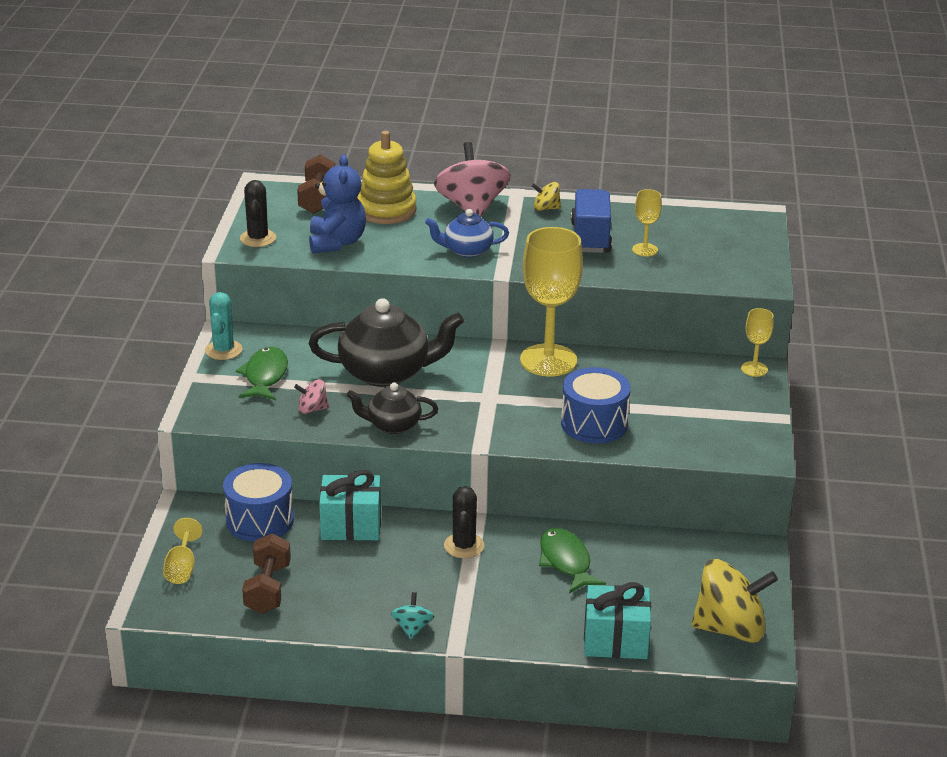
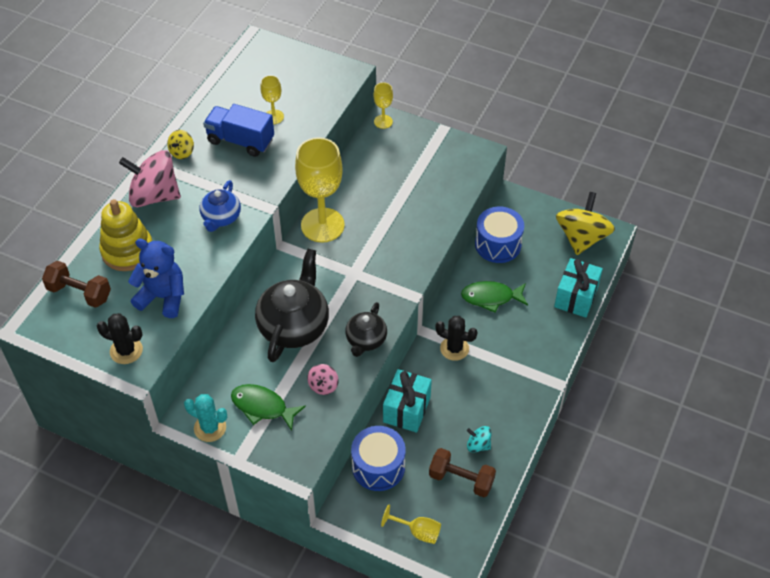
camera: 70 degrees left, 20 degrees up
(412, 628) = (531, 402): turquoise spinning top -> turquoise spinning top (478, 445)
(594, 424) = (411, 225): blue drum -> blue drum (498, 244)

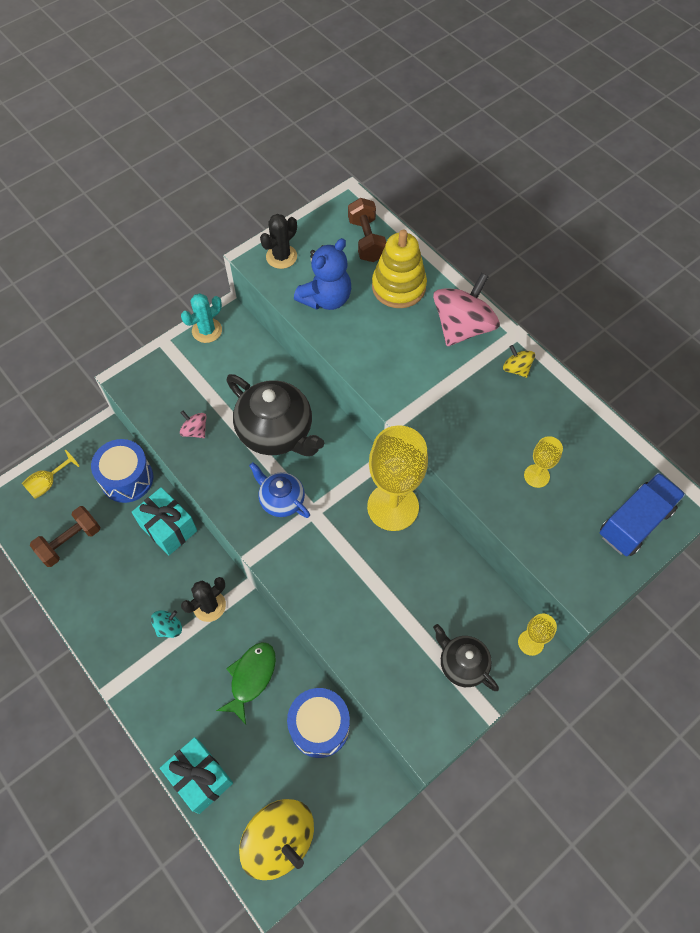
camera: 115 degrees right, 10 degrees up
(79, 293) = (366, 240): brown dumbbell -> brown dumbbell turned 60 degrees counterclockwise
(221, 217) = (403, 374): blue teapot -> blue teapot (281, 500)
(240, 141) = (510, 429): blue truck -> blue truck (635, 522)
(262, 407) = (203, 375): green fish -> none
(366, 340) = (223, 487): black teapot -> black teapot (462, 664)
(478, 445) = (93, 574): turquoise spinning top -> turquoise spinning top (169, 627)

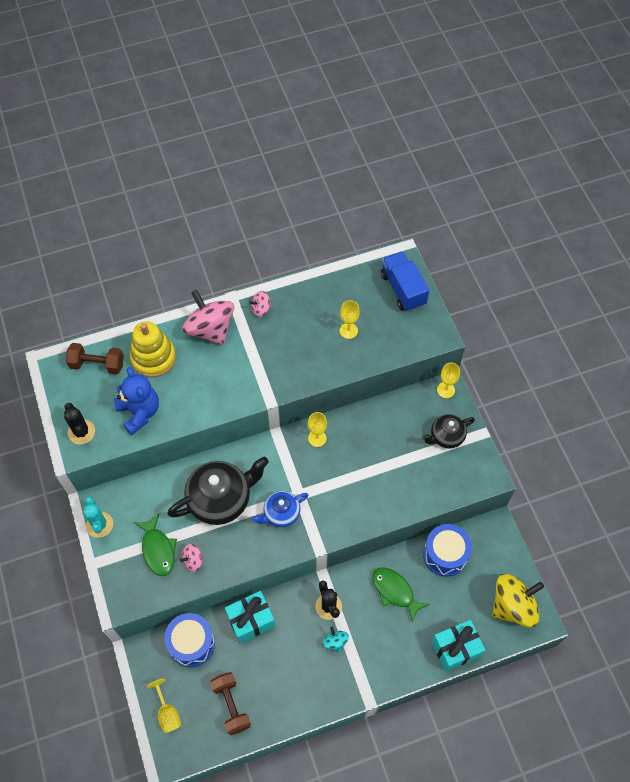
camera: 70 degrees left, 0 degrees up
(197, 393) = (158, 549): none -> green fish
(393, 507) = (317, 438): yellow goblet -> yellow goblet, size x0.46
(516, 369) = (261, 309): yellow spinning top -> pink spinning top

